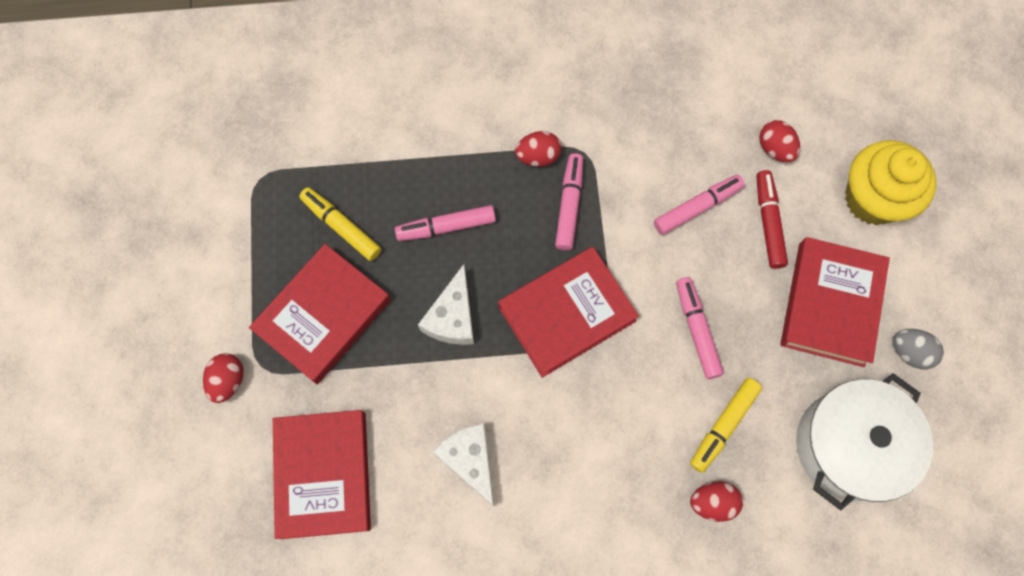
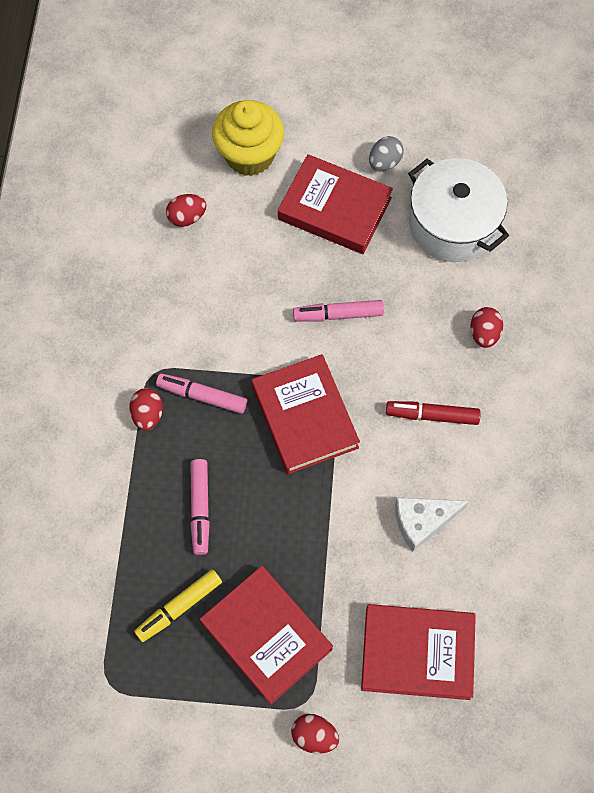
camera: 80 degrees left, 5 degrees down
(452, 317) = (289, 516): white cheese -> none
(697, 207) = (228, 290): pink marker -> none
(723, 426) = (423, 312): yellow marker -> none
(768, 222) = (253, 238): red marker -> red marker (432, 415)

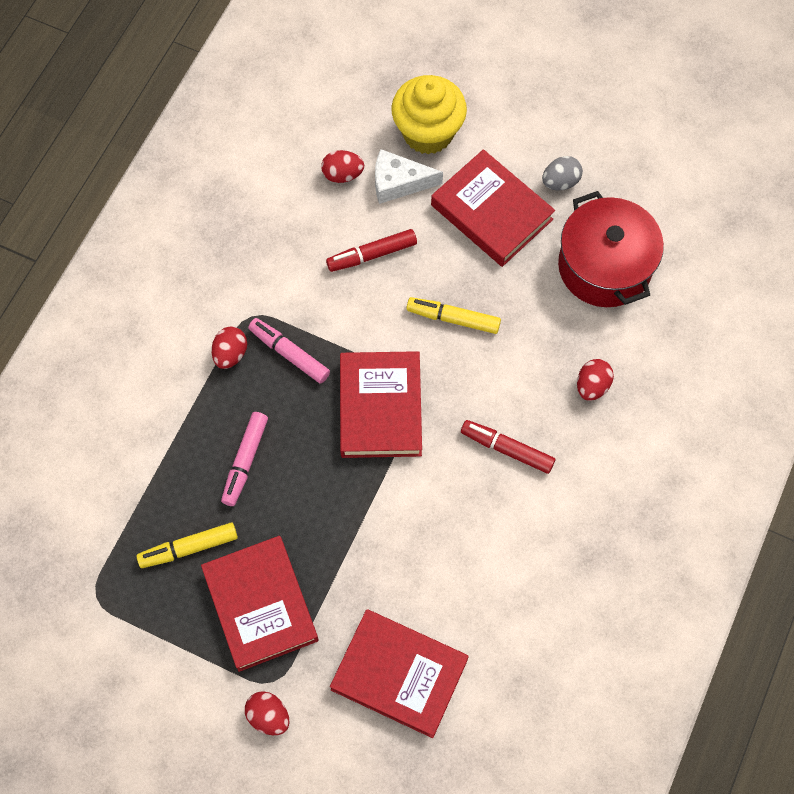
camera: 20 degrees right, 0 degrees up
(242, 281) = (372, 255): none -> red marker
(338, 315) = (453, 318): pink marker -> yellow marker
(422, 521) = (455, 549): white cheese -> white cheese (398, 183)
(452, 224) = (604, 266): white pot -> red pot

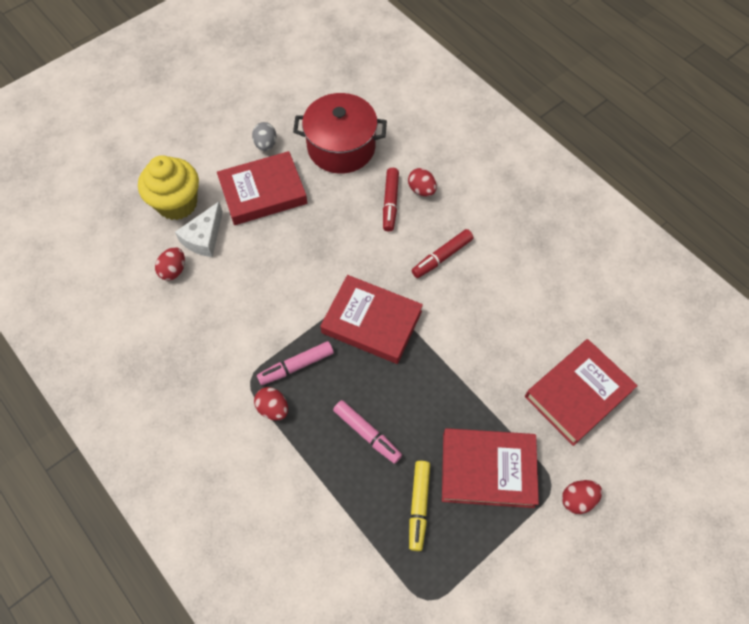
camera: 65 degrees left, 5 degrees down
(372, 255) = (249, 278): red marker -> red marker (390, 203)
(453, 318) = (329, 248): yellow marker -> none

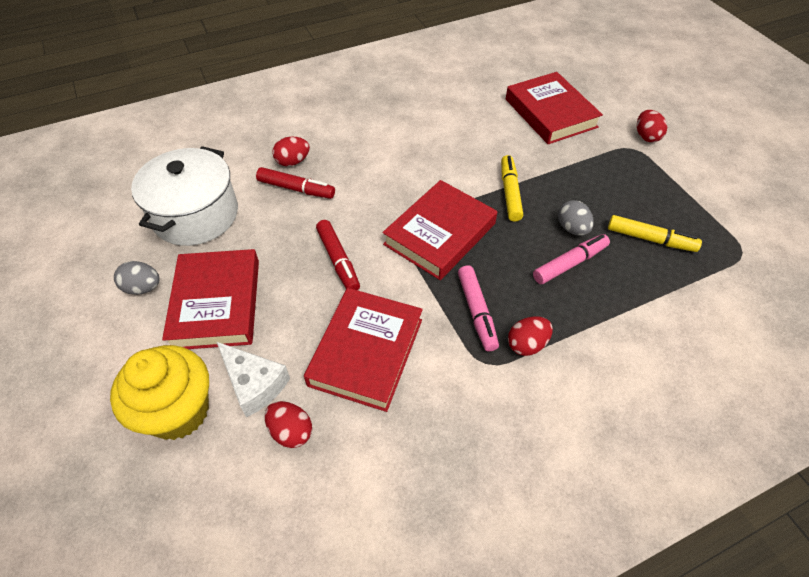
camera: 75 degrees left, 10 degrees down
(341, 147) = (195, 215): red pot -> white pot
(411, 432) = (572, 228): none -> grey egg
(441, 371) = (510, 193): none -> yellow marker
(442, 257) = (381, 164): red marker -> red marker (338, 260)
(488, 469) = (616, 183): red book -> red book (366, 352)

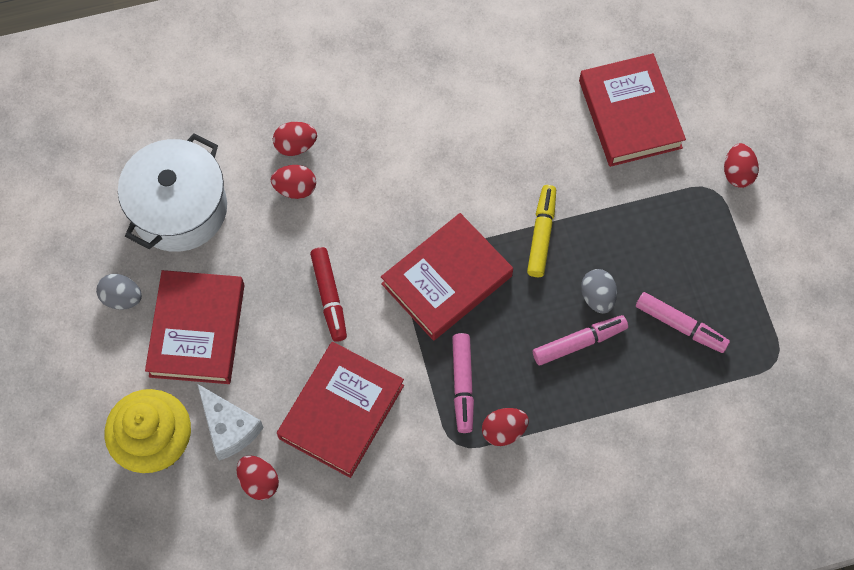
camera: 10 degrees right, 15 degrees up
(296, 189) = (295, 188): red marker -> red egg
(650, 239) = (680, 326): yellow marker -> pink marker

